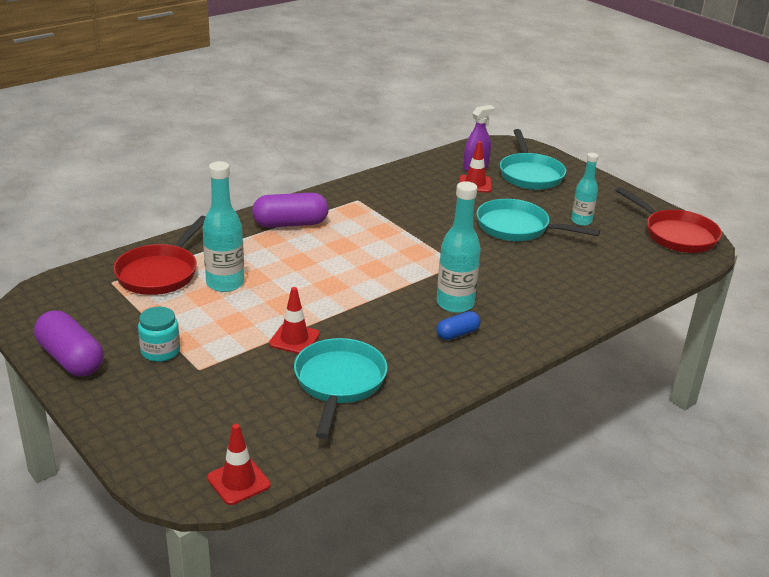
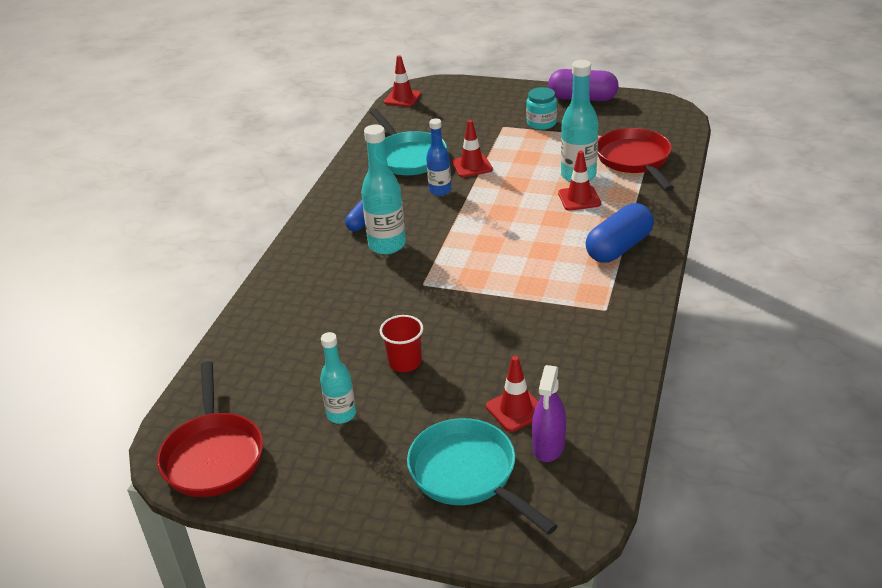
camera: 150 degrees right, 5 degrees up
(257, 266) = (579, 198): none -> red traffic cone
(290, 224) = (619, 247): purple capsule -> blue capsule
(355, 329) = (440, 190): none -> blue bottle
(517, 228) = (405, 362): turquoise pan -> red cup
(676, 235) = (213, 455): red pan -> red pan turned 120 degrees counterclockwise

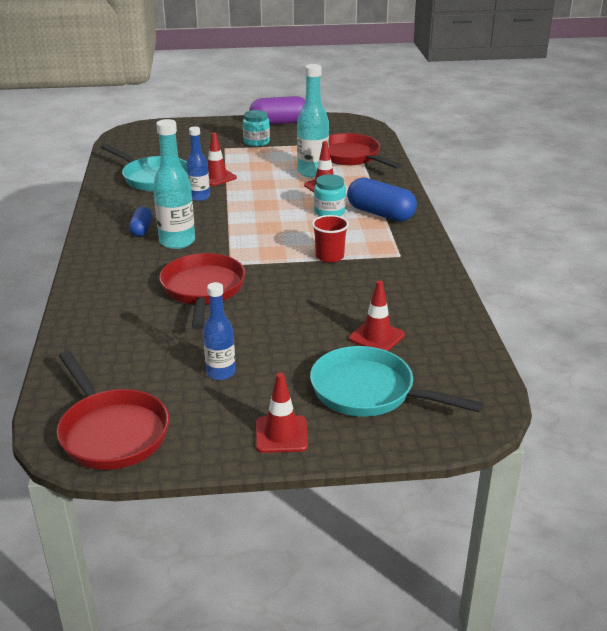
camera: 25 degrees left, 5 degrees down
(341, 414) = (221, 372): turquoise bottle -> blue bottle
(379, 311) = (203, 290): none -> red pan
(402, 98) = (119, 139): red traffic cone -> red traffic cone (281, 434)
(405, 362) = (253, 322): red cup -> red cup (329, 256)
(548, 446) = (423, 356): purple spray bottle -> none
(564, 234) = (329, 212): none -> turquoise jar
(619, 247) = (380, 214): blue capsule -> blue capsule turned 75 degrees counterclockwise

